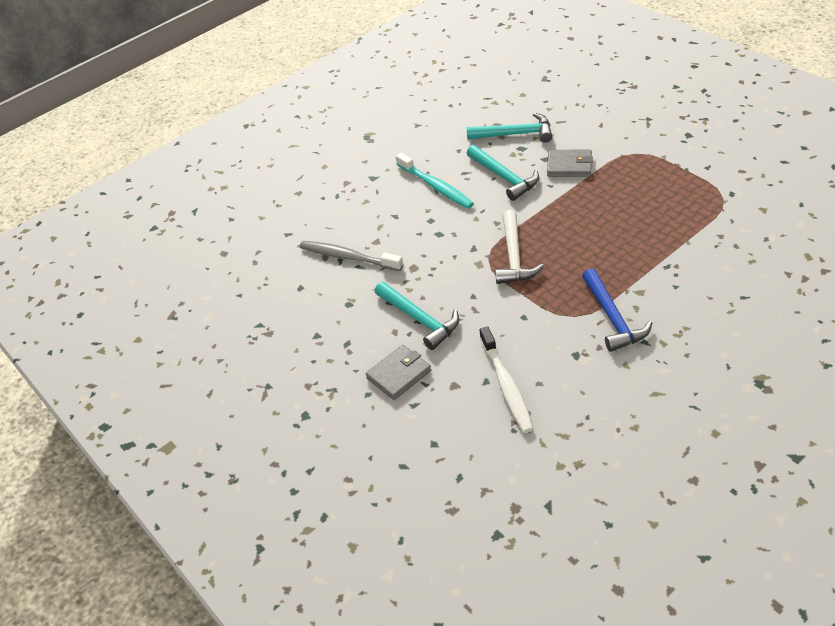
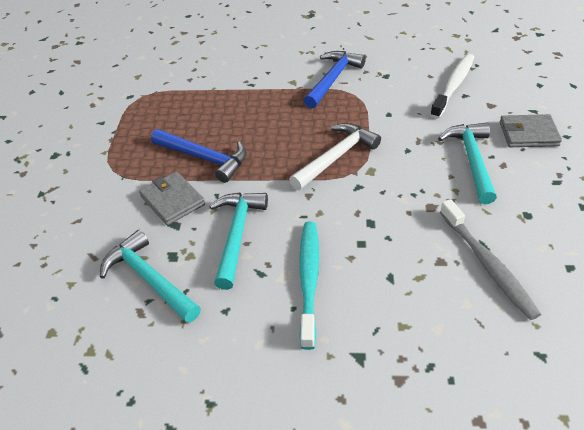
camera: 140 degrees left, 0 degrees up
(596, 197) = (205, 158): none -> blue hammer

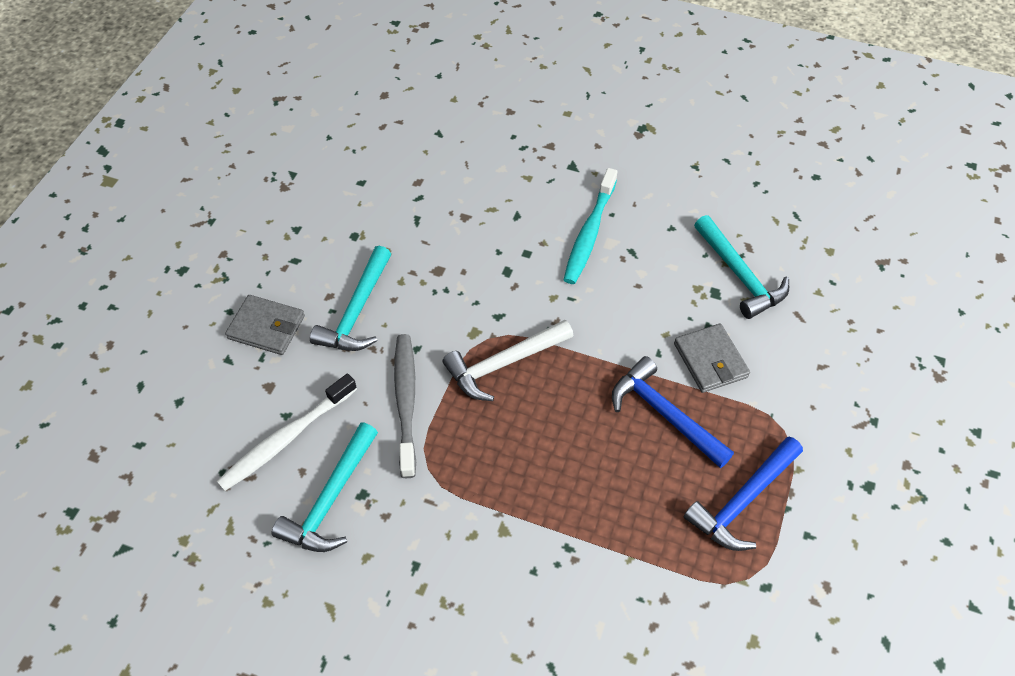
camera: 165 degrees left, 10 degrees up
(237, 235) = (646, 297): turquoise hammer -> turquoise hammer (331, 500)
(333, 79) = (442, 514): blue hammer -> blue hammer (743, 501)
(488, 265) = (427, 202): grey toothbrush -> grey toothbrush (406, 402)

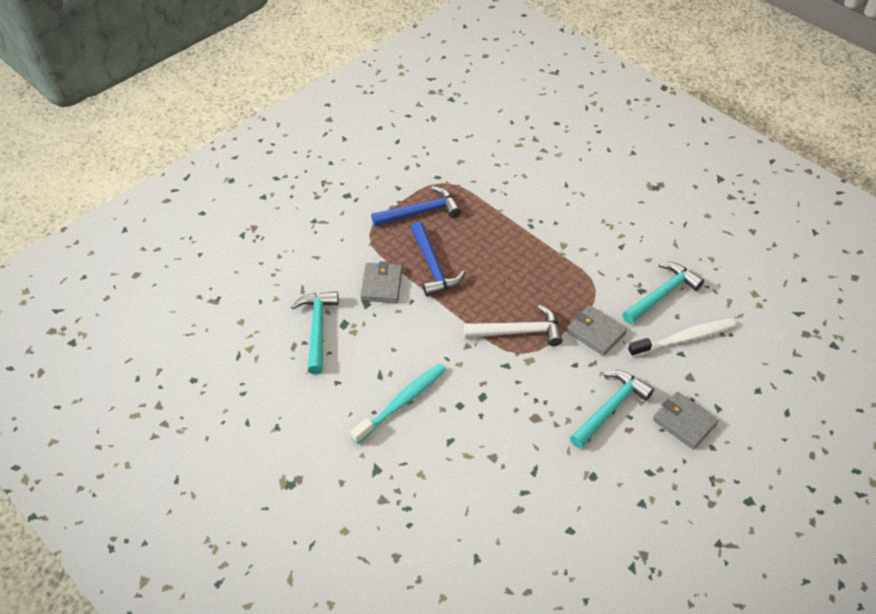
camera: 155 degrees left, 5 degrees down
(406, 402) = (595, 332): grey toothbrush -> grey wallet

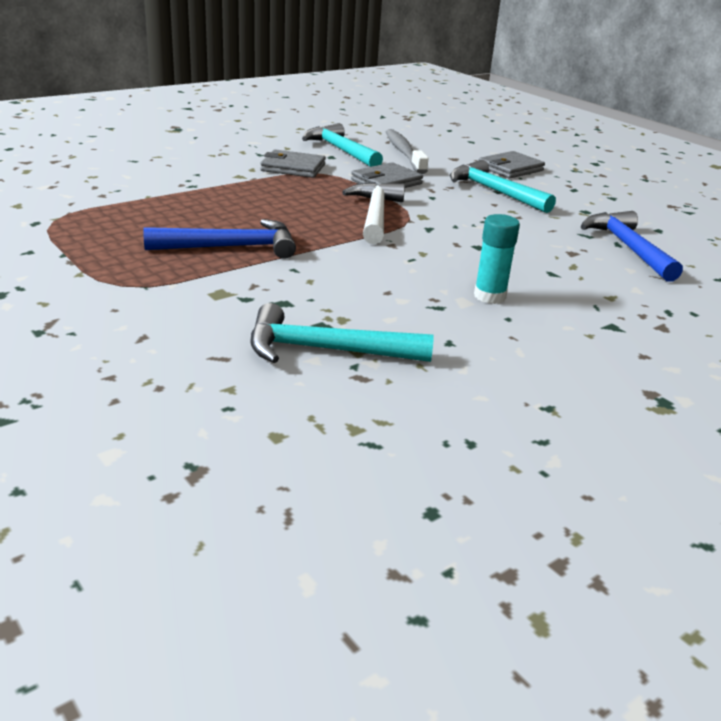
camera: 85 degrees left, 20 degrees down
(382, 285) = (248, 286): grey wallet -> grey wallet (293, 168)
(402, 402) = (489, 296): turquoise toothbrush -> turquoise glue stick
(420, 212) = (104, 242): blue hammer -> blue hammer (627, 248)
(684, 338) = (404, 152): white toothbrush -> grey toothbrush

